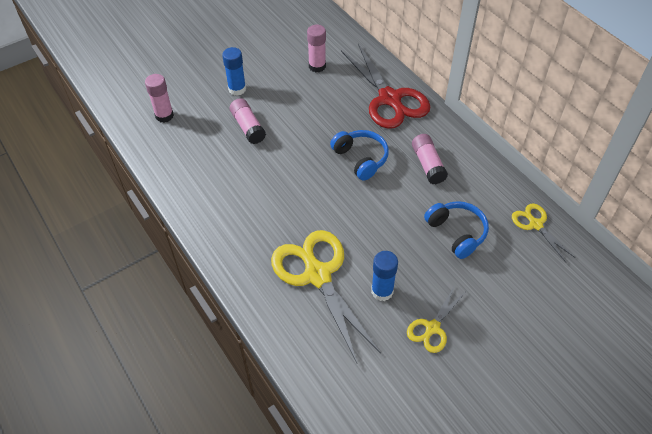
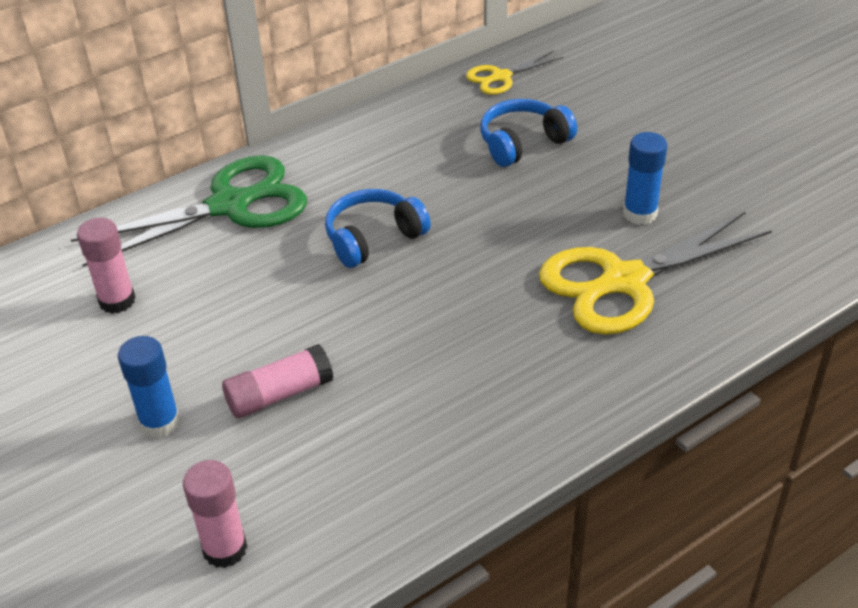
camera: 90 degrees left, 10 degrees down
(390, 99) = (230, 205): red scissors -> green scissors
(428, 165) = (389, 166): pink glue stick -> none
(432, 328) = (689, 169): yellow scissors -> none

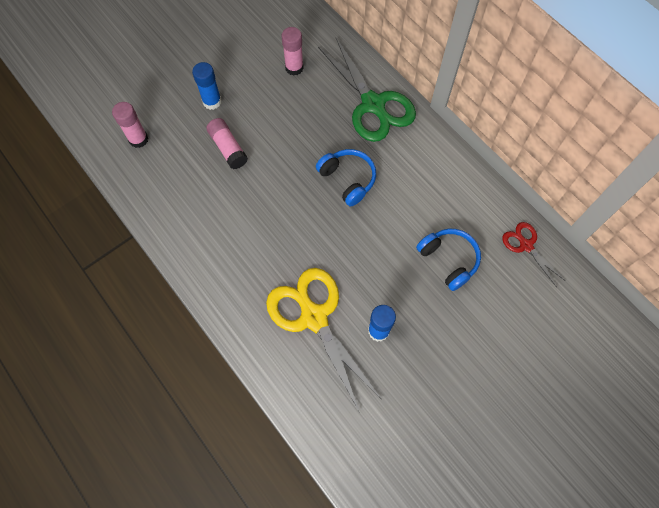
camera: 85 degrees right, 25 degrees up
(500, 77) = (526, 245): yellow scissors -> red scissors

